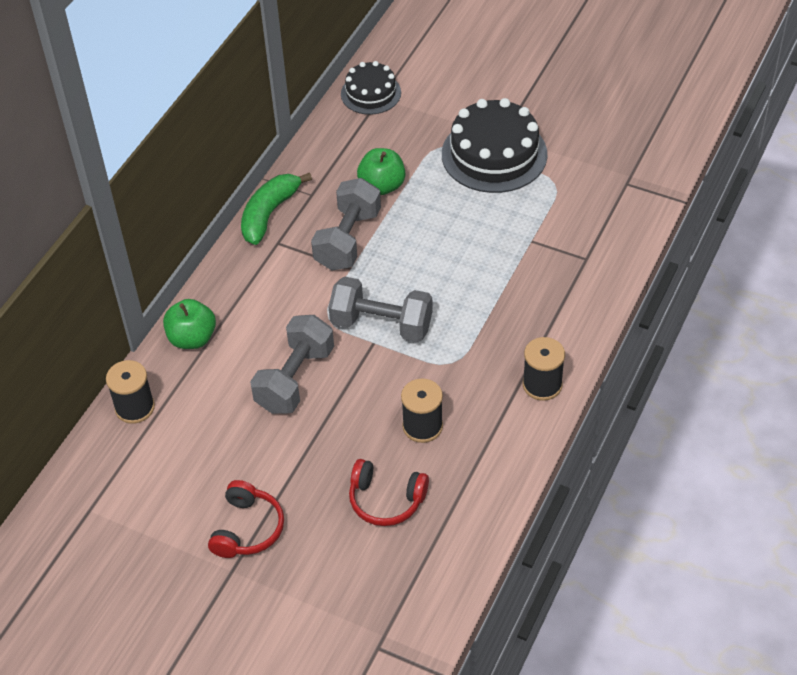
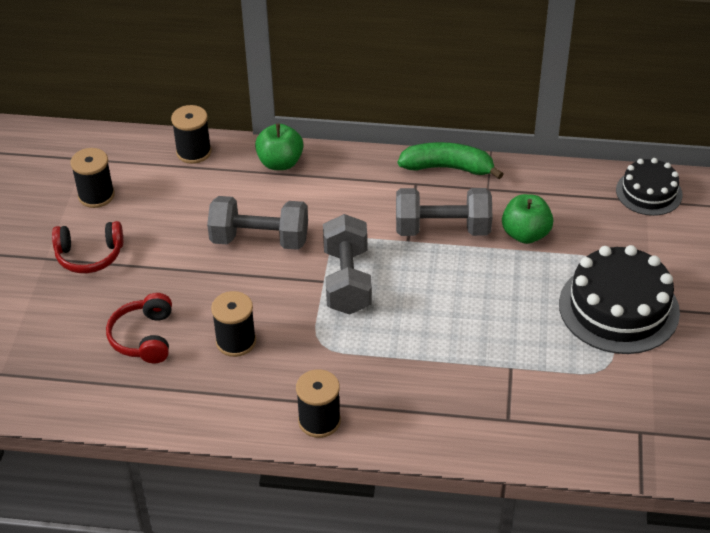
camera: 70 degrees right, 5 degrees down
(157, 508) = (96, 195): none -> black spool

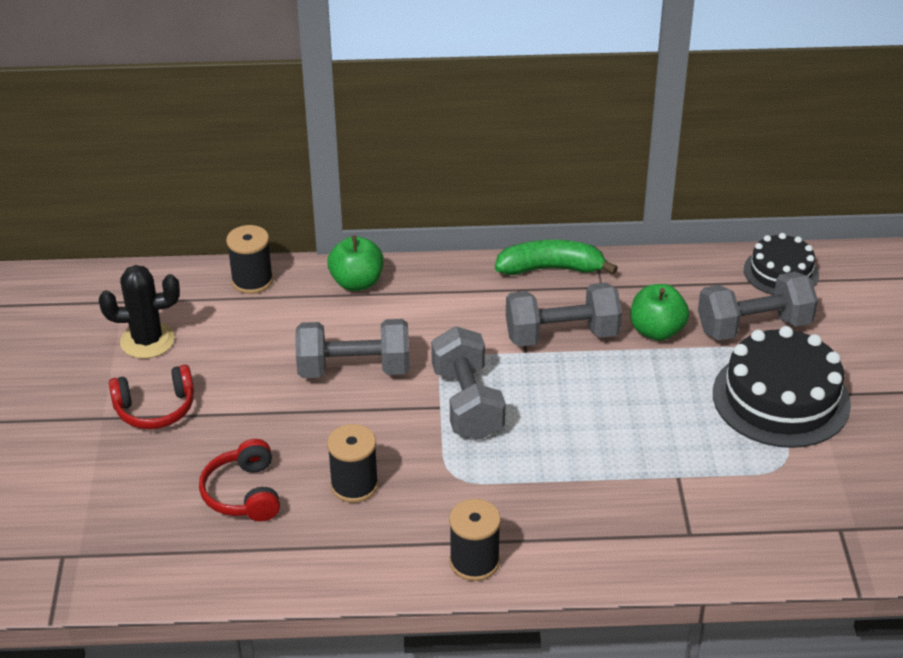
camera: 10 degrees left, 5 degrees down
(96, 195) = (147, 341): black spool -> black cactus
(611, 240) = (754, 327): none -> grey dumbbell

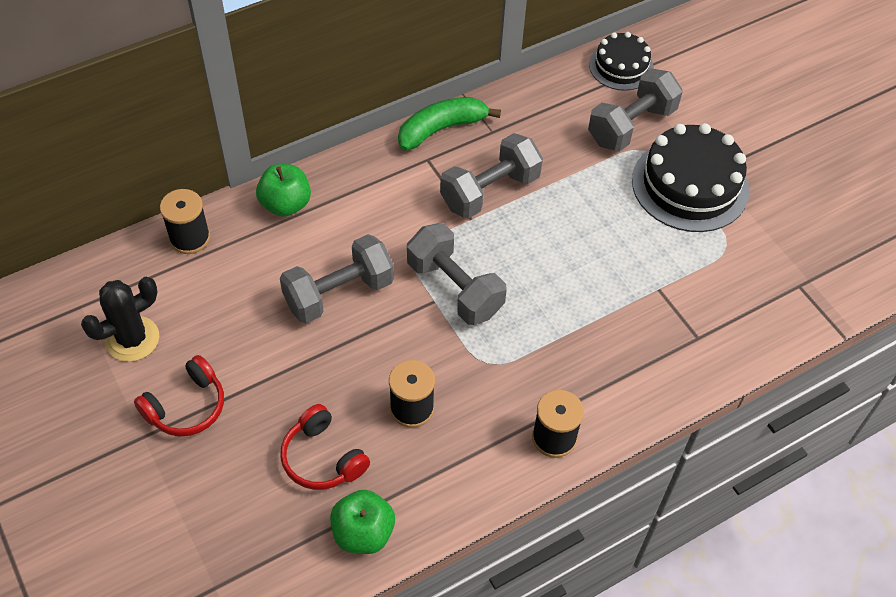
camera: 30 degrees left, 15 degrees up
(657, 331) = (561, 158): green apple -> green apple (363, 533)

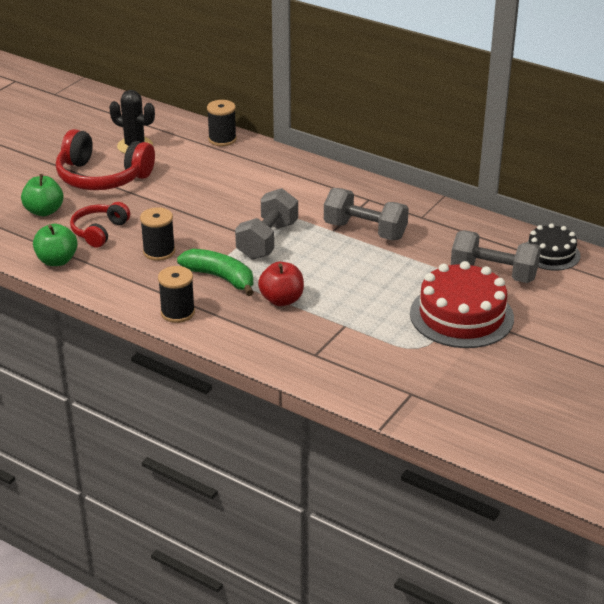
camera: 65 degrees right, 20 degrees down
(186, 406) = (102, 177): red headphones -> red headphones, size x1.71
(285, 204) = (278, 161): green apple -> green apple (44, 211)
(339, 293) = (225, 200): grey dumbbell -> none
(441, 129) = (401, 196): green banana -> green banana (220, 278)
(582, 325) = (281, 300): none -> red apple
(690, 185) = (461, 315): black cake -> red cake

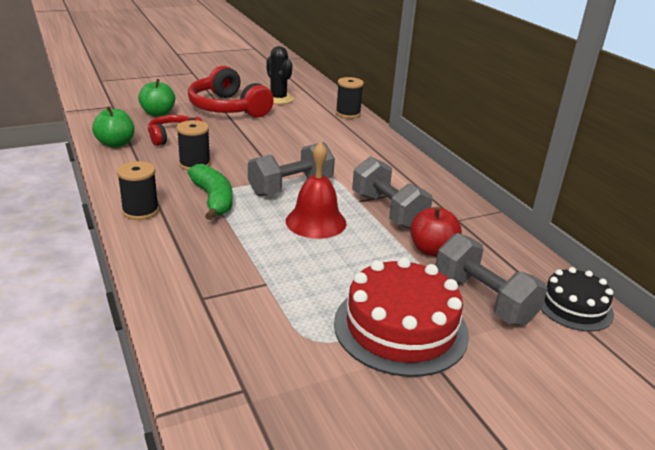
camera: 30 degrees right, 5 degrees down
(281, 300) = (239, 236): red apple -> red apple (432, 250)
(322, 263) = (316, 222): none -> red bell

